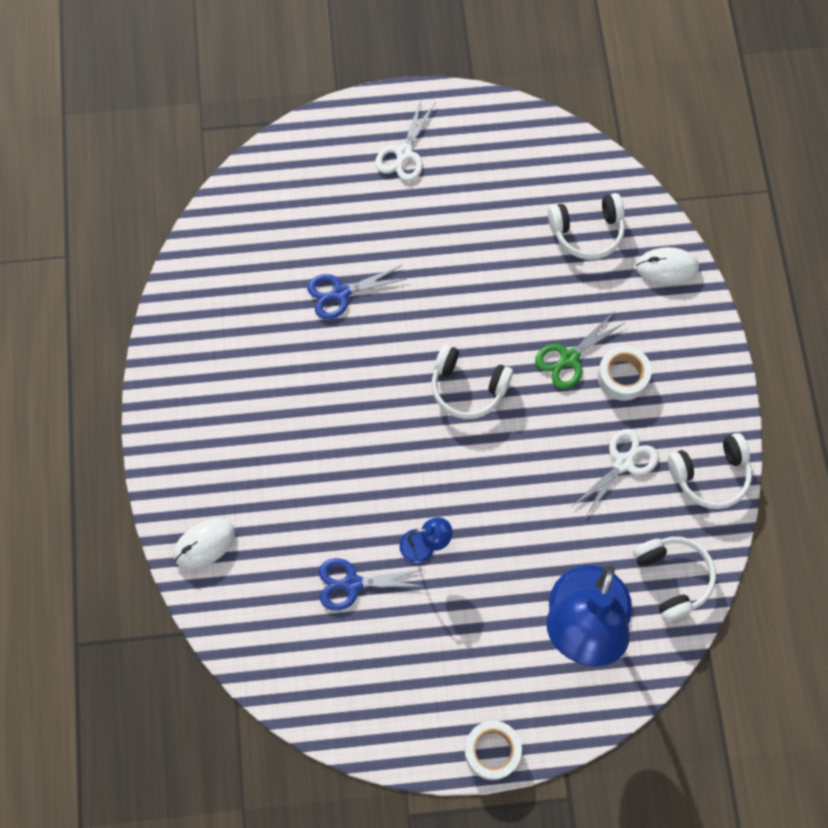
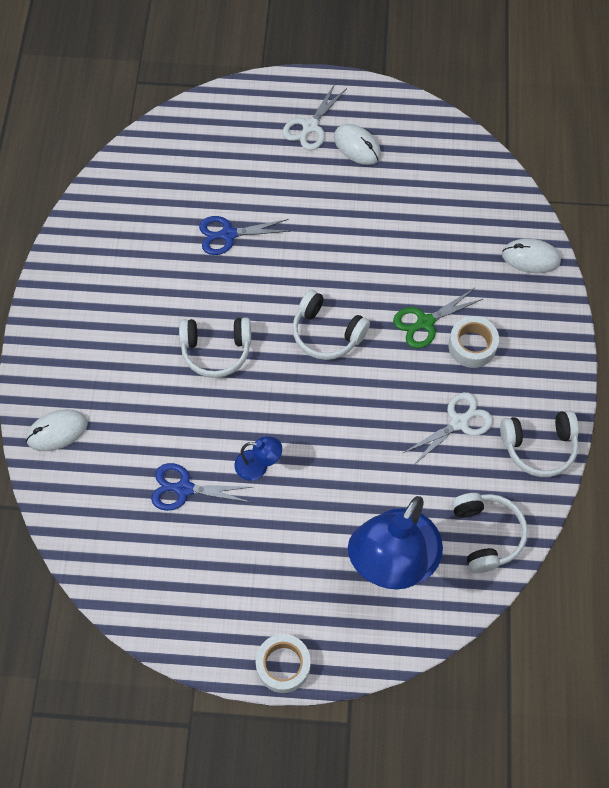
camera: 10 degrees right, 5 degrees down
(459, 168) = (357, 146): none -> white mouse
(587, 232) = (462, 216): white headphones -> white headphones (216, 350)

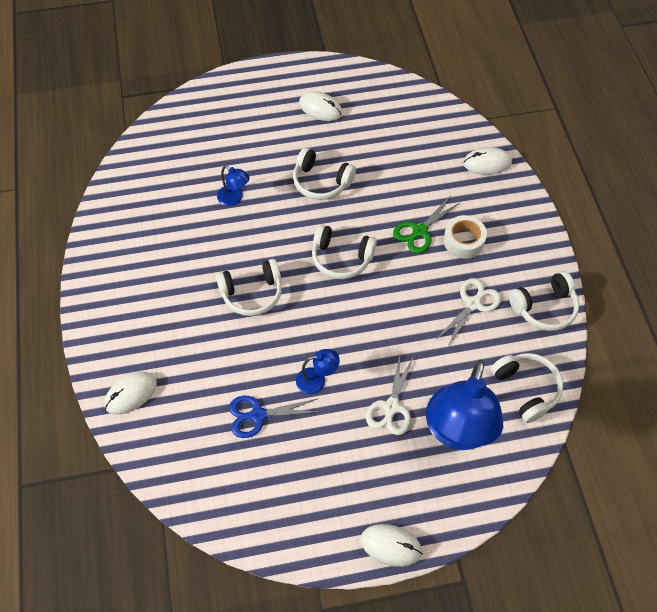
camera: 15 degrees left, 5 degrees down
(228, 234) = (234, 198): blue scissors -> blue lamp
(283, 665) = (391, 545): white tape -> white mouse
(310, 127) = (277, 101): white scissors -> white scissors (391, 407)
(331, 237) = (321, 182): none -> white headphones

